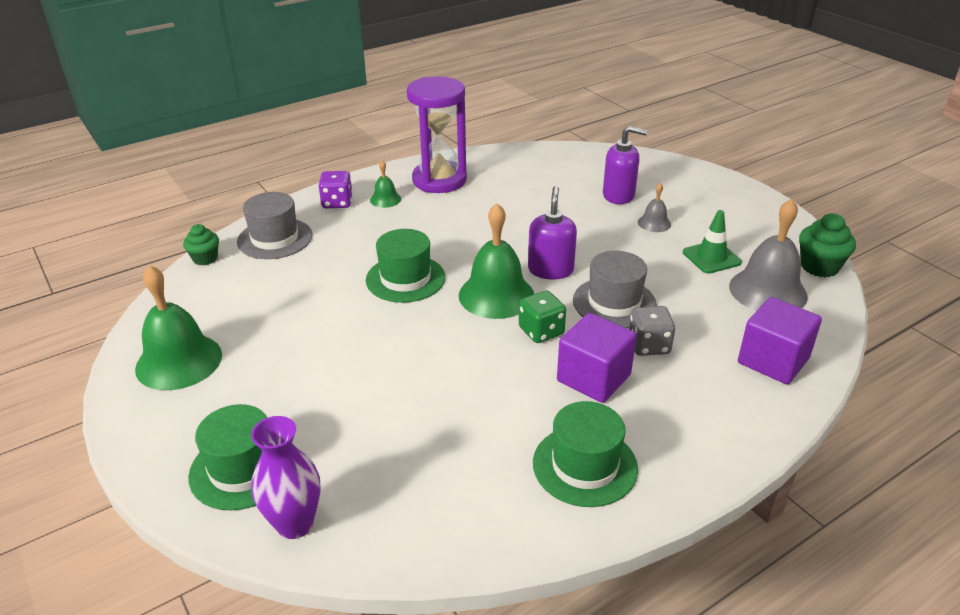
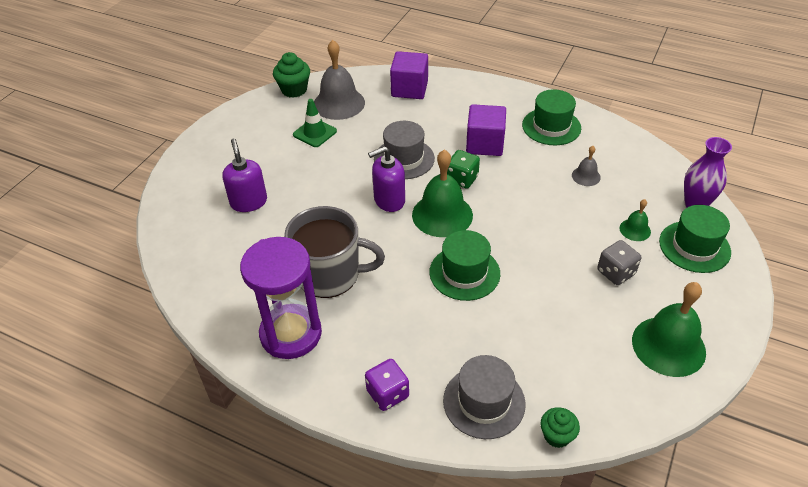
camera: 120 degrees left, 10 degrees up
(385, 199) = (355, 356): green bell -> green bell (635, 230)
(482, 211) = (330, 274): none -> grey mug
(649, 345) = (436, 133): grey dice -> grey dice (615, 272)
(654, 223) = (283, 170): grey bell -> grey bell (586, 176)

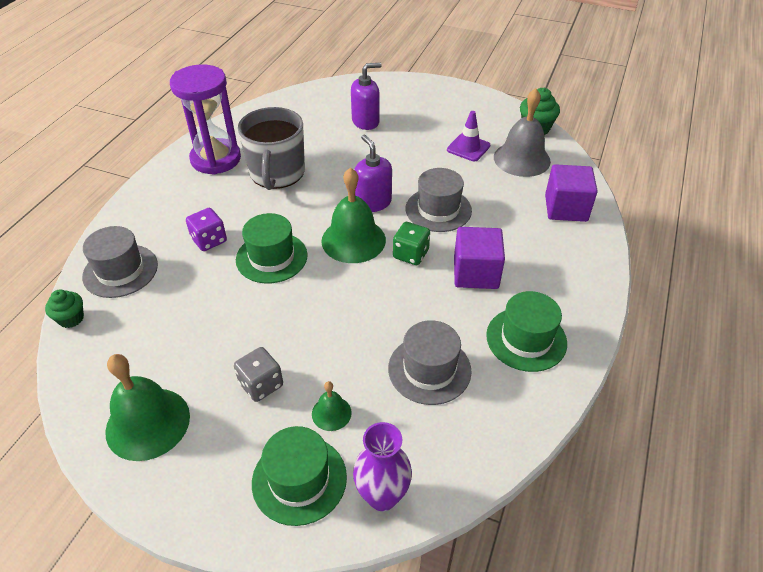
camera: 85 degrees right, 0 degrees up
(315, 133) = (468, 148): green traffic cone -> purple traffic cone
(387, 394) = (145, 214): purple dice -> purple dice (209, 240)
(586, 176) = (429, 369): grey bell -> grey hat

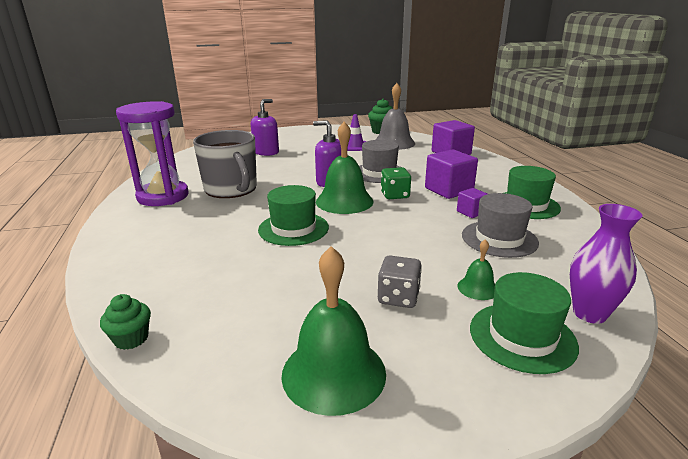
camera: 35 degrees left, 20 degrees down
(120, 271) = (150, 285): grey hat -> none
(209, 240) = (221, 237): purple dice -> none
(452, 319) = (471, 212): none -> purple cube

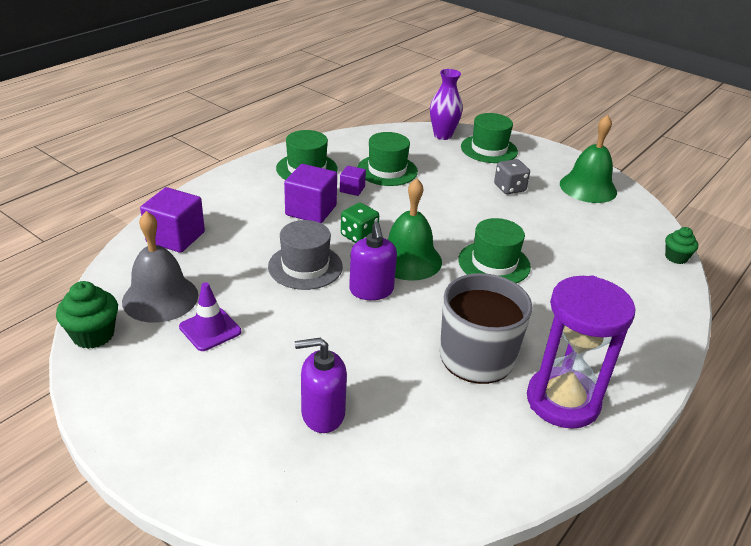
camera: 130 degrees left, 10 degrees up
(477, 288) = (463, 167): green bell -> none
(499, 239) = (387, 170): grey hat -> green hat

